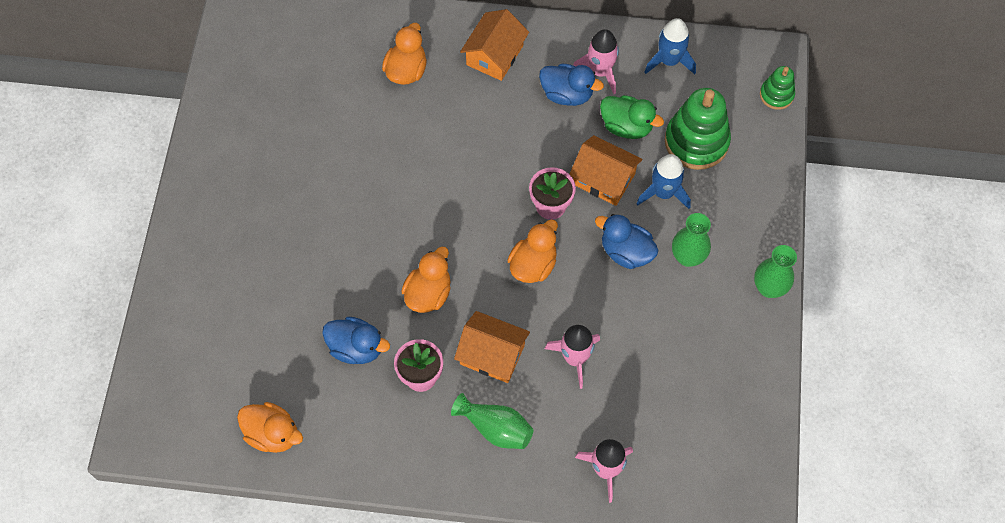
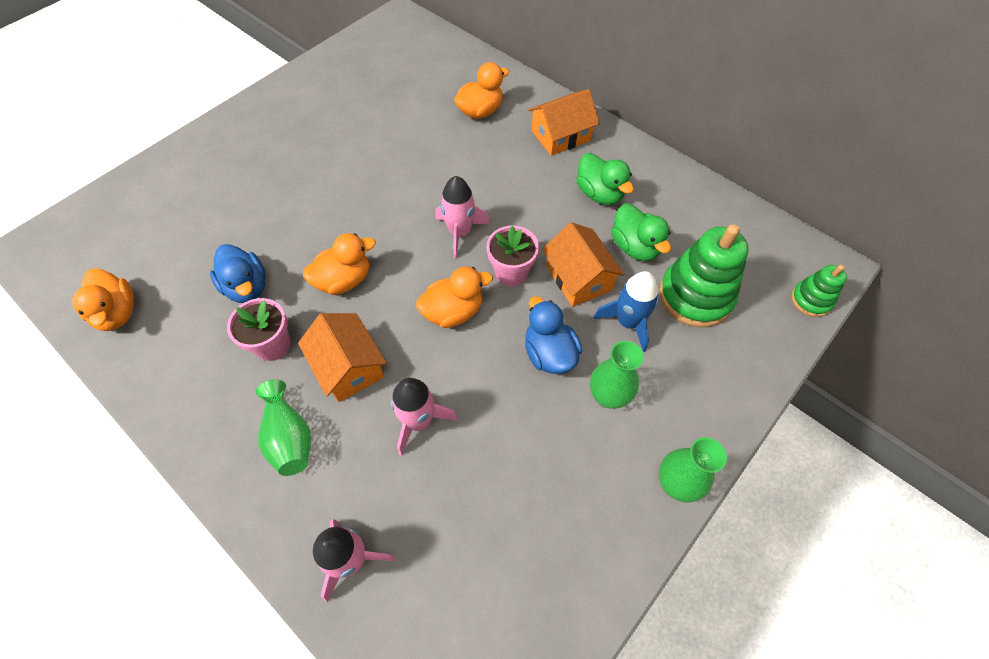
camera: 35 degrees right, 5 degrees down
(567, 94) = (599, 194): blue duck -> green duck
(600, 71) = (644, 192): pink rocket -> pink rocket (460, 232)
(669, 61) = (717, 216): blue rocket -> none

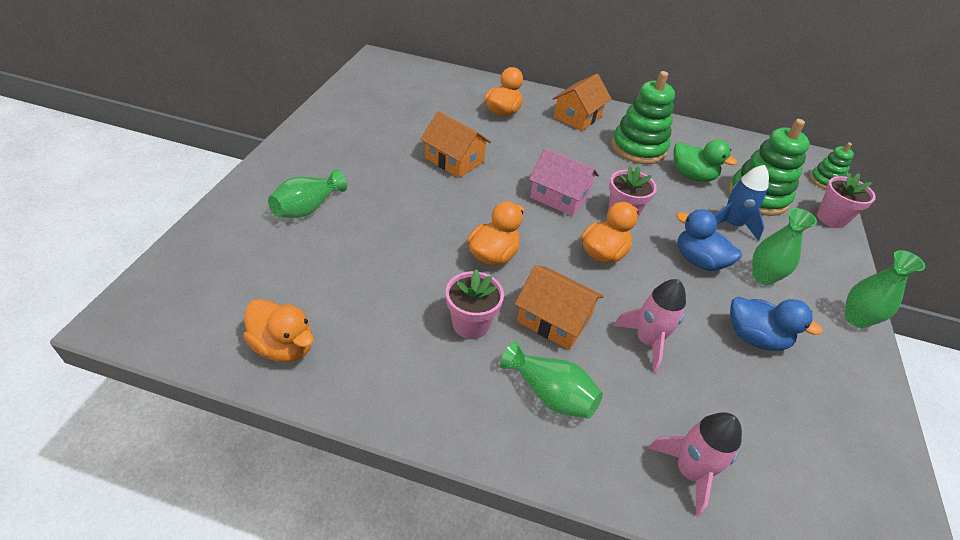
camera: 30 degrees left, 15 degrees down
(219, 182) = (308, 208): none -> green vase
(247, 287) = (406, 285): blue duck -> blue duck (754, 337)
(460, 232) = (559, 196): pink rocket -> pink house
(578, 278) = (673, 205): orange house -> orange house (454, 160)
(599, 194) = (638, 148): green duck -> green stacking toy
(768, 352) = (831, 218): none -> pink flower pot

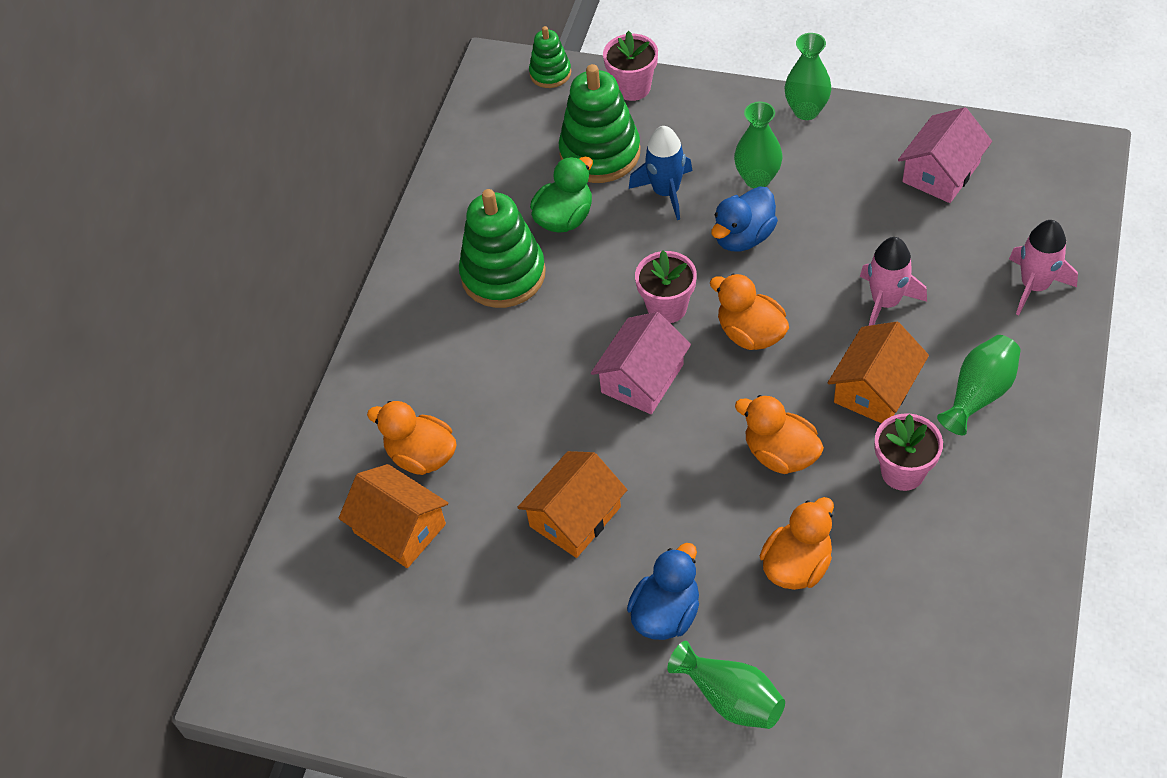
camera: 80 degrees left, 10 degrees up
(284, 346) = (984, 661): orange duck -> orange duck (797, 565)
(577, 117) = (423, 348): orange house -> orange house (400, 528)
(754, 337) = (856, 205): blue duck -> blue duck (666, 613)
(820, 413) = (941, 172): none -> pink house

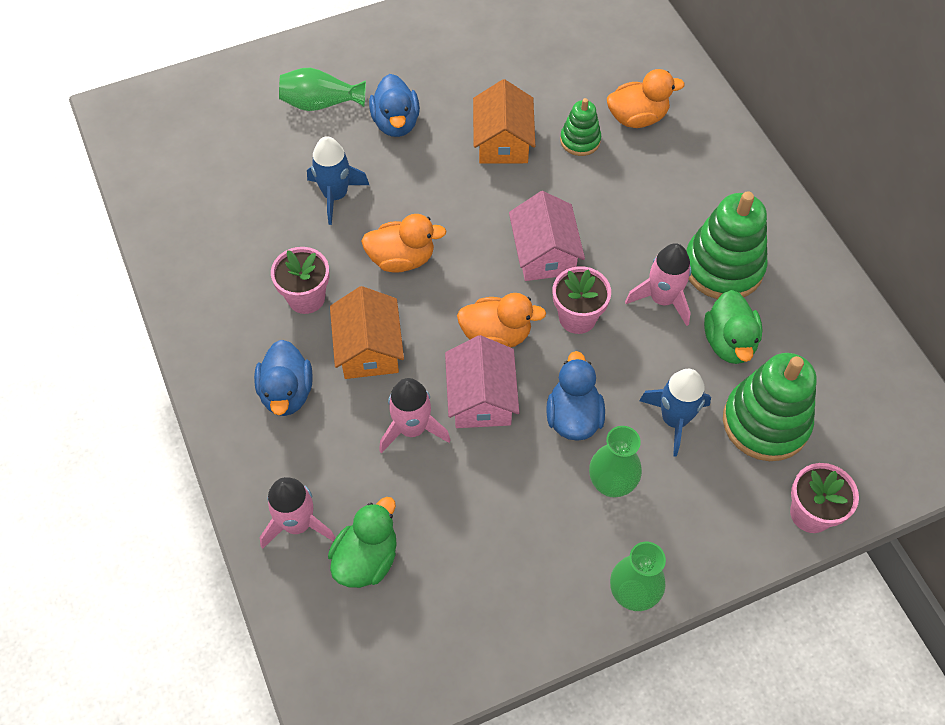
camera: 135 degrees right, 5 degrees up
(400, 528) = (603, 73): orange house -> none
(550, 73) = (897, 480): green stacking toy -> green stacking toy (580, 140)
(581, 280) = (662, 299): none -> pink rocket
(797, 565) = (335, 196): orange duck -> blue rocket
(941, 172) = (455, 600): pink house -> pink house (481, 398)
(979, 394) = (287, 393): green vase -> blue duck
(992, 233) = (366, 559): none -> green duck

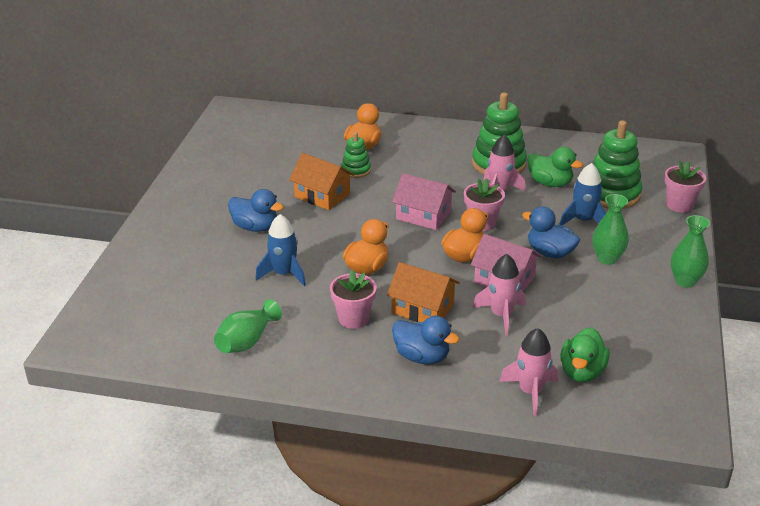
camera: 55 degrees left, 25 degrees down
(320, 103) = (198, 250): green vase -> green vase (247, 341)
(366, 559) = (582, 372): green duck -> green duck turned 135 degrees counterclockwise

